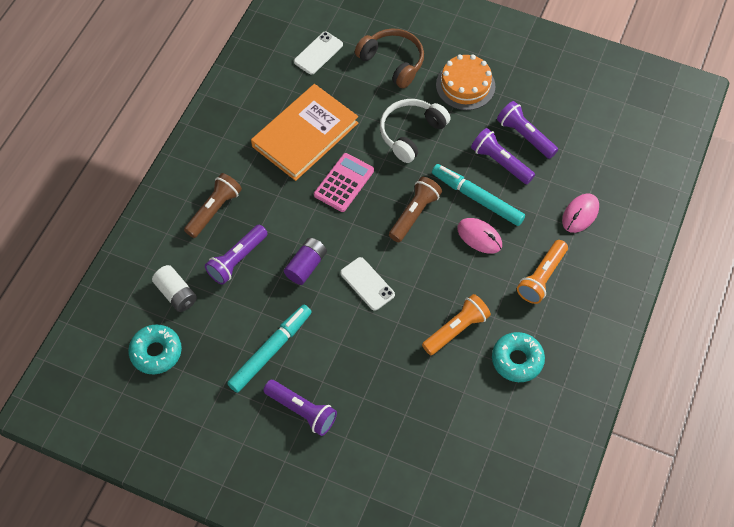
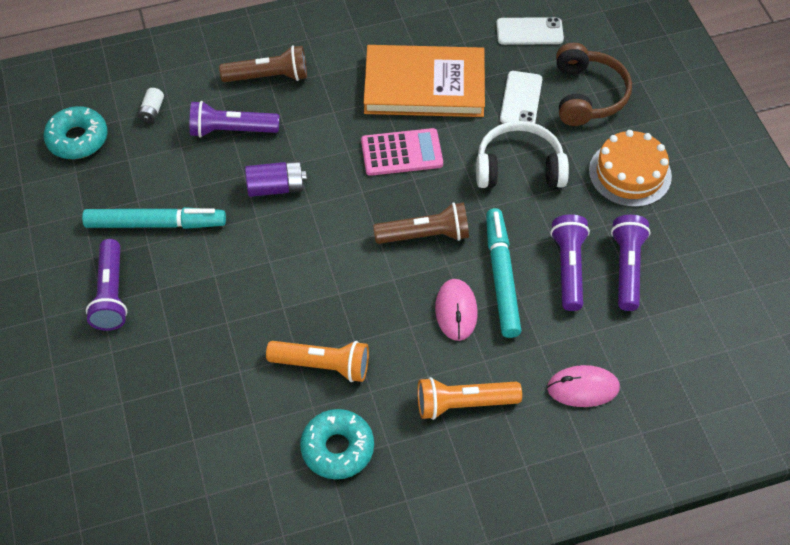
camera: 50 degrees right, 5 degrees down
(176, 294) = (152, 111): white battery -> white battery, size x0.61
(367, 284) = (303, 251): white phone -> white phone (521, 99)

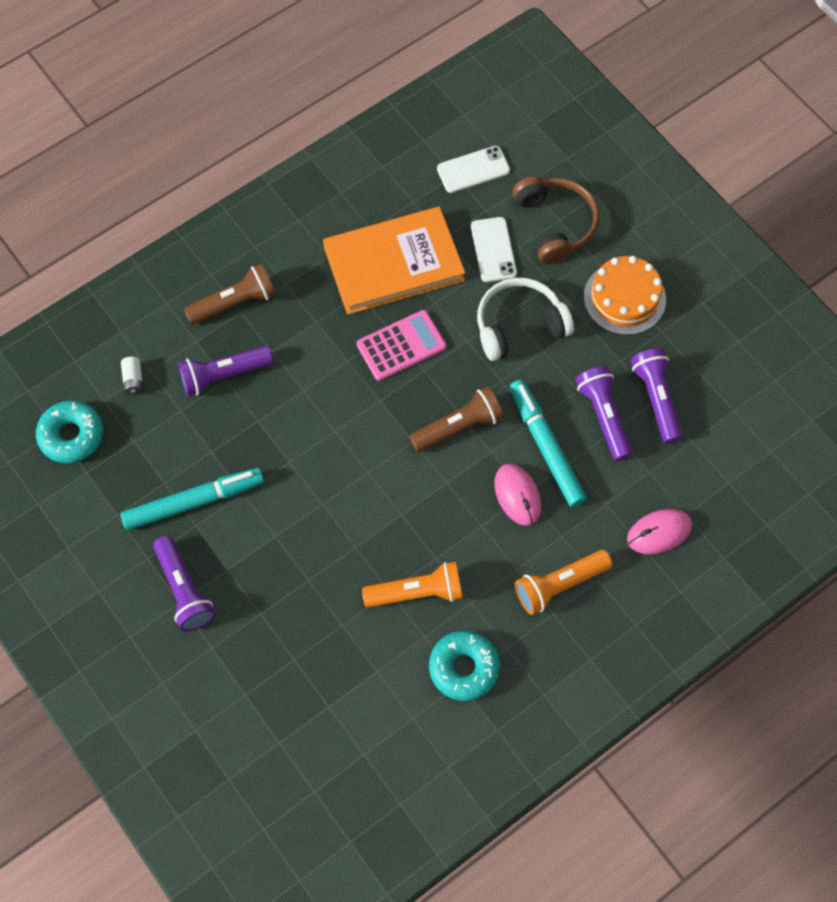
camera: 20 degrees left, 10 degrees up
(276, 187) = (295, 423): purple battery -> none

